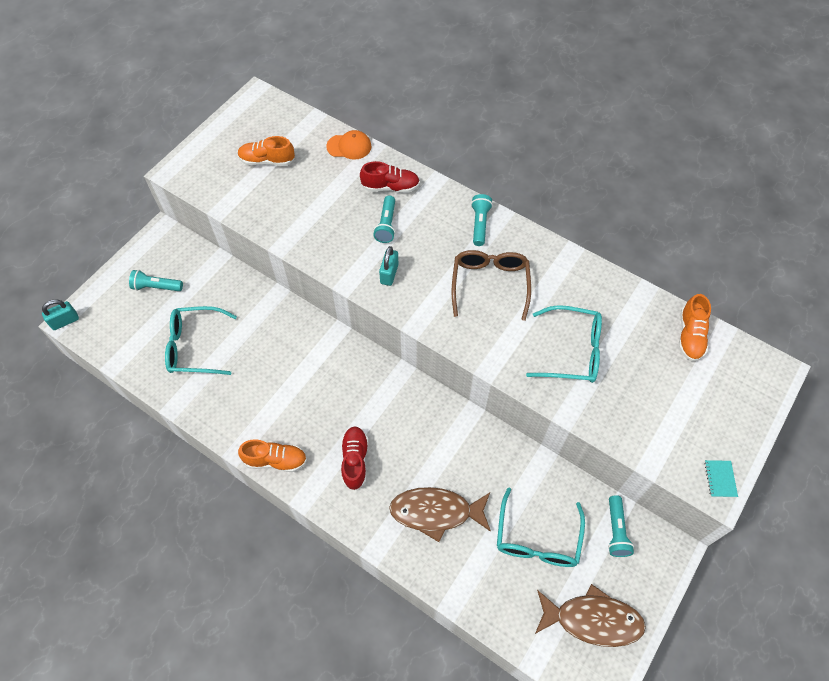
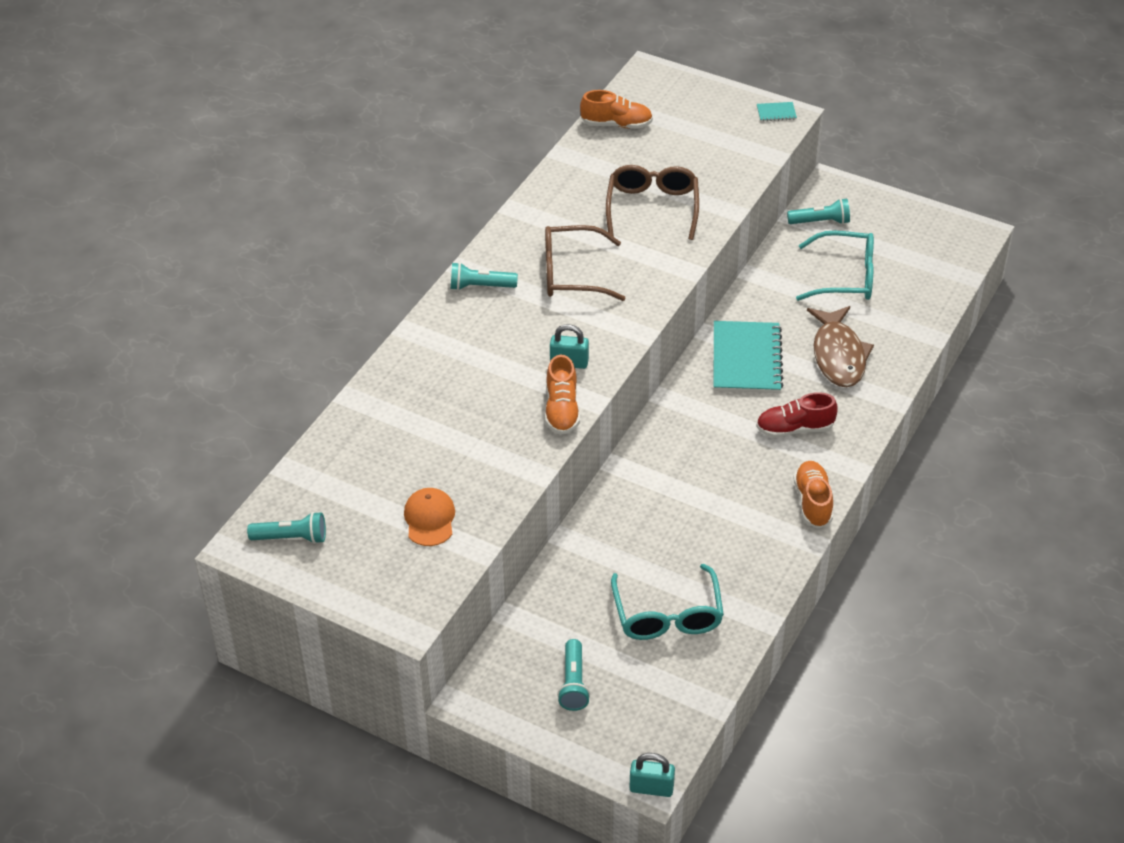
camera: 95 degrees left, 15 degrees down
(65, 321) = (651, 788): turquoise padlock -> turquoise padlock turned 45 degrees counterclockwise
(267, 161) = (382, 512): orange shoe -> orange shoe (562, 410)
(349, 146) = (350, 424): orange cap -> orange cap (429, 519)
(386, 225) = (490, 372): turquoise flashlight -> turquoise flashlight (291, 537)
(390, 187) = (424, 374): red shoe -> none
(438, 436) = (746, 359): none -> turquoise notebook
(571, 351) = (652, 208): turquoise glasses -> brown glasses
(592, 619) = (915, 238): brown fish -> none

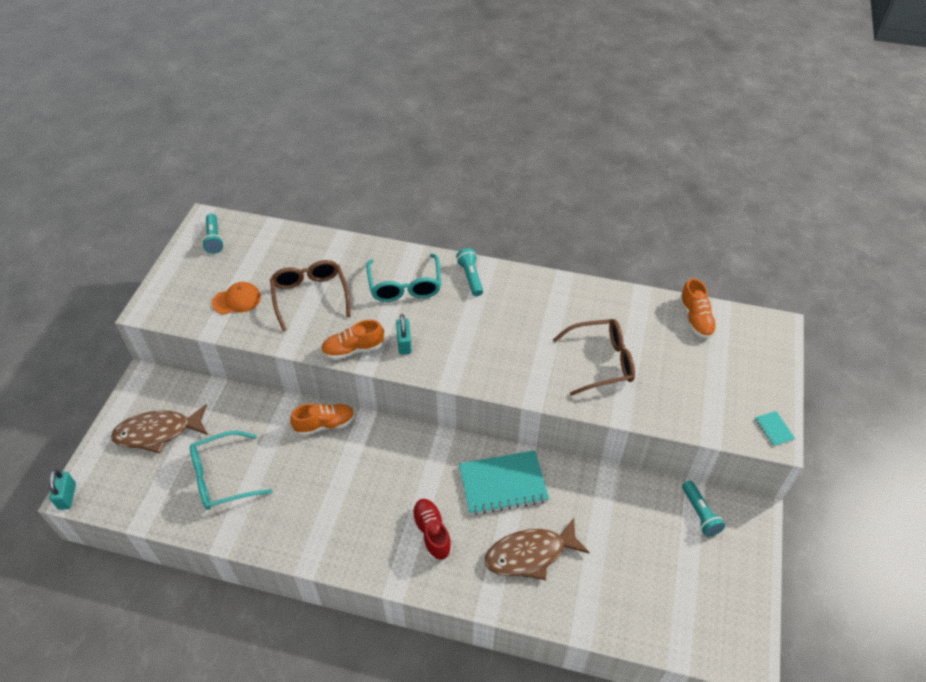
camera: 75 degrees right, 5 degrees up
(573, 274) = (503, 327): brown glasses -> brown glasses (310, 297)
(573, 683) = (158, 432): turquoise flashlight -> brown fish
(813, 502) = (351, 560): orange shoe -> orange shoe (325, 424)
(844, 277) = (633, 544): turquoise glasses -> turquoise glasses (405, 285)

